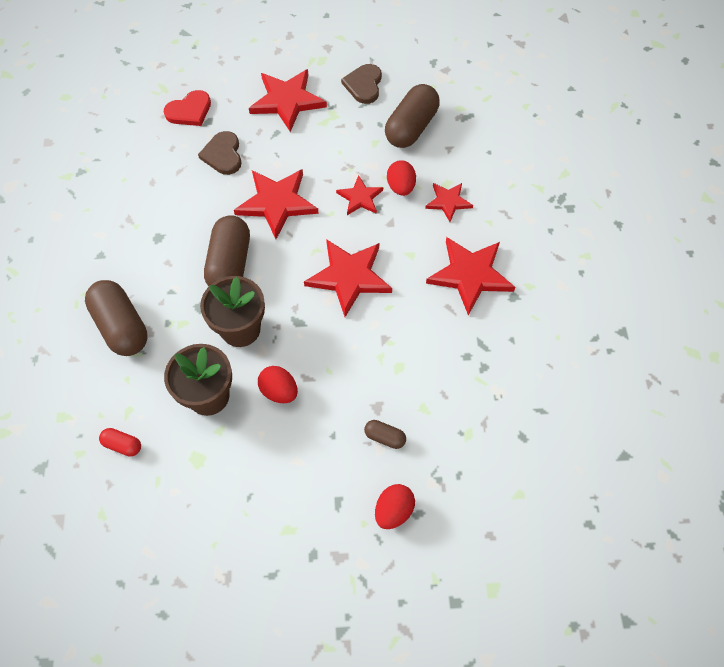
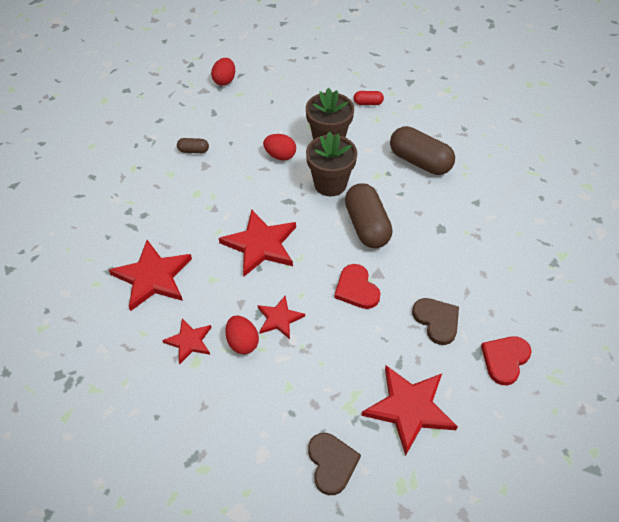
camera: 160 degrees right, 10 degrees down
(276, 203) = (356, 289): red star -> red heart
(393, 510) = (175, 117): red egg -> red egg (224, 80)
(411, 127) = (254, 419): brown capsule -> none

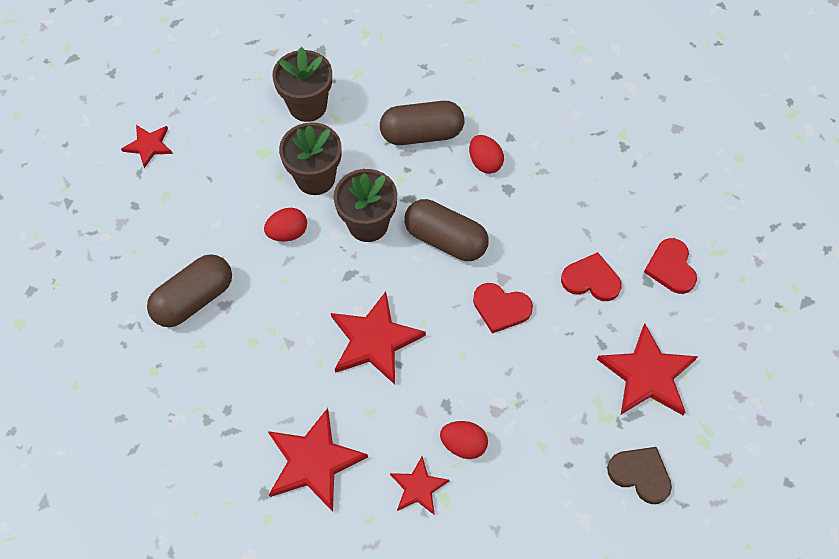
camera: 45 degrees left, 10 degrees up
(193, 150) = (194, 299): brown capsule -> brown capsule, size x2.14
(224, 80) = (130, 193): red egg -> red egg (485, 163)
(279, 318) = (469, 394): red star -> red star (148, 146)
(368, 103) = (307, 106): red capsule -> brown flower pot
(437, 321) = (591, 279): brown heart -> red heart

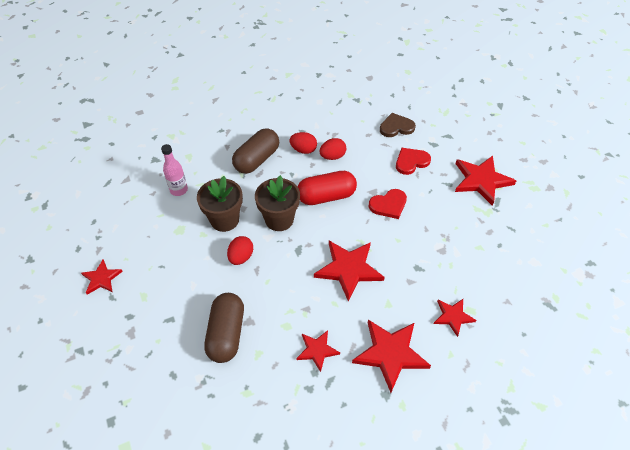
camera: 45 degrees left, 10 degrees down
(253, 392) = (317, 350): none -> red star
(307, 106) = (179, 190): brown flower pot -> pink bottle
(445, 240) = (326, 196): brown capsule -> red capsule
(463, 444) = (447, 278): red egg -> red egg (332, 156)
(640, 474) = (530, 222): brown heart -> brown heart (396, 127)
(671, 267) = (436, 132): red heart -> none

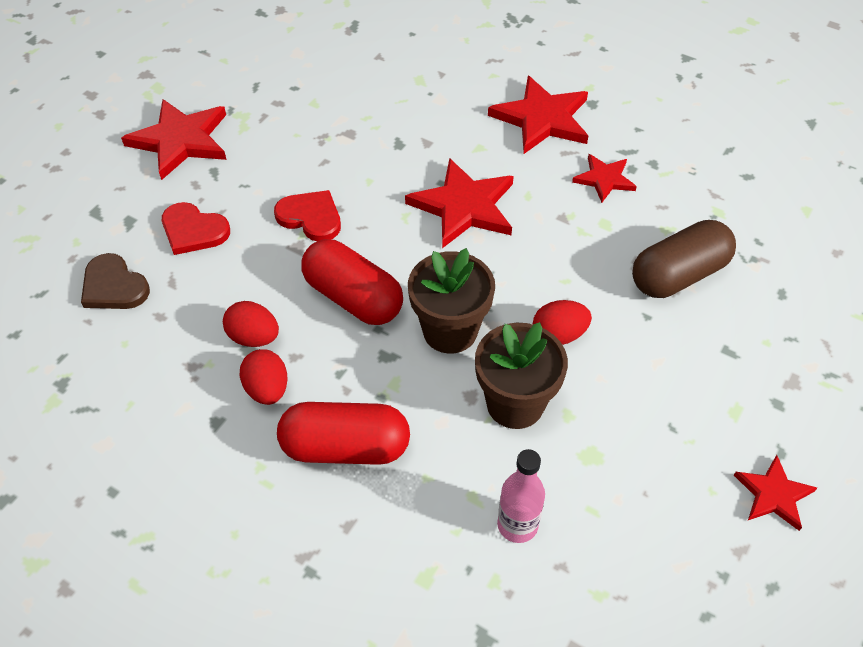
camera: 125 degrees left, 0 degrees up
(257, 160) = (345, 447): brown capsule -> red capsule
(453, 316) = (442, 89): red star -> none

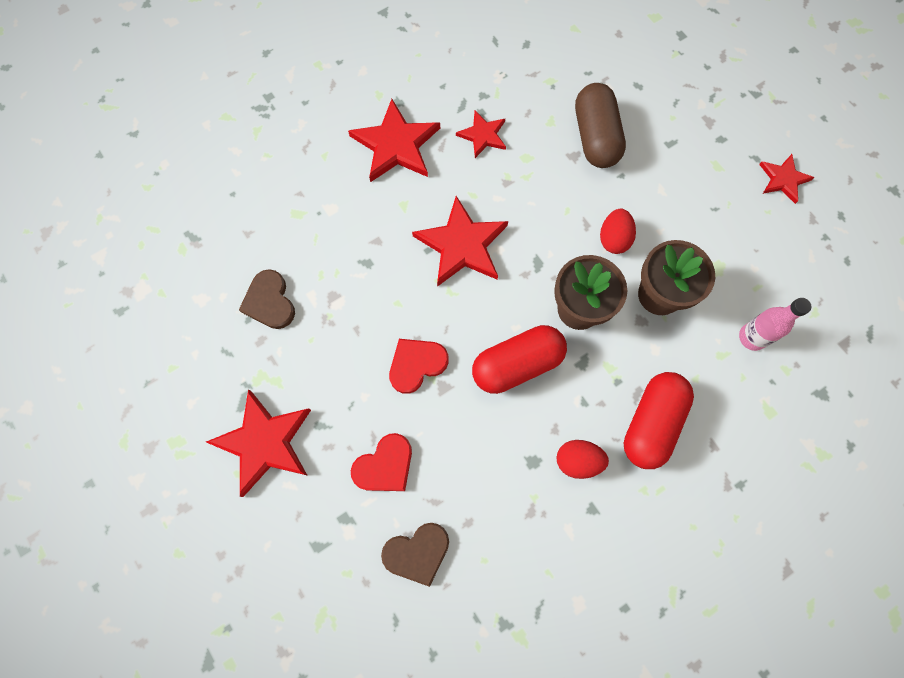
camera: 65 degrees left, 20 degrees up
(254, 337) = (523, 454): red egg -> none
(319, 94) = (269, 301): none -> brown heart

